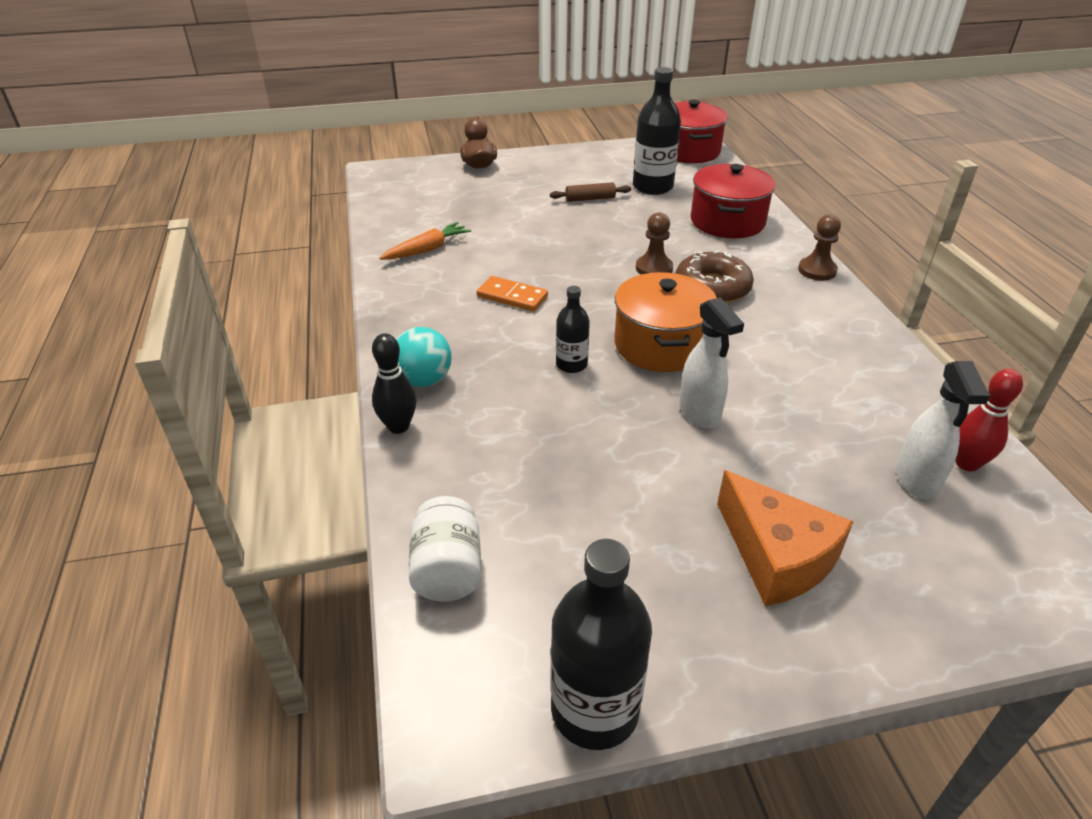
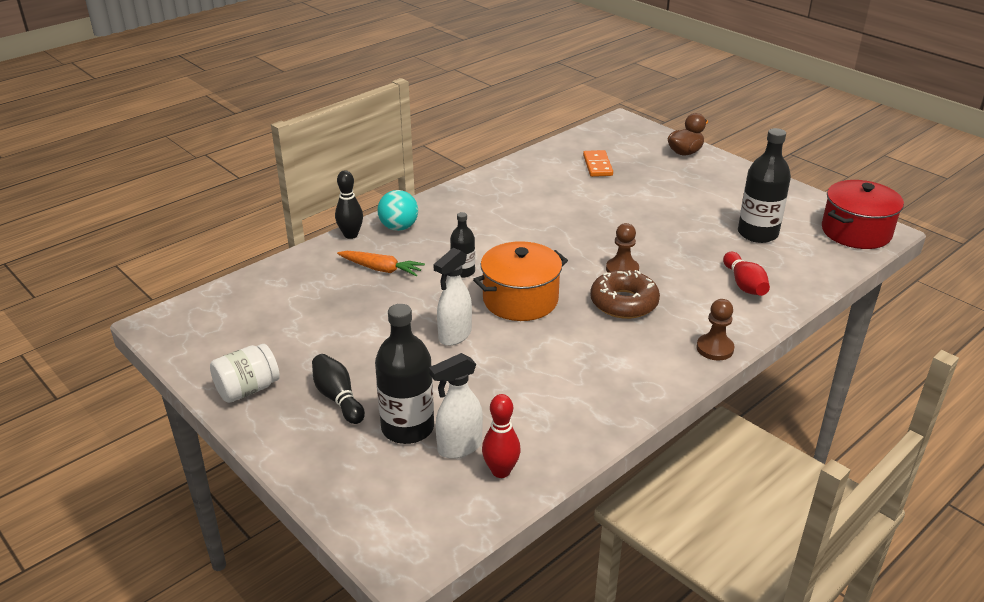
camera: 60 degrees right, 5 degrees down
(427, 249) = (540, 177): orange carrot -> orange carrot (381, 269)
(448, 570) = (254, 289): white jar -> white jar (248, 389)
(512, 296) = (518, 226): orange domino -> orange domino (597, 165)
(590, 199) = (696, 212): brown rolling pin -> none
(594, 710) = (190, 362): black bottle -> black bottle (407, 428)
(727, 221) = (744, 284): red pot -> red bowling pin
(776, 556) = (338, 398): orange cheese -> black bowling pin

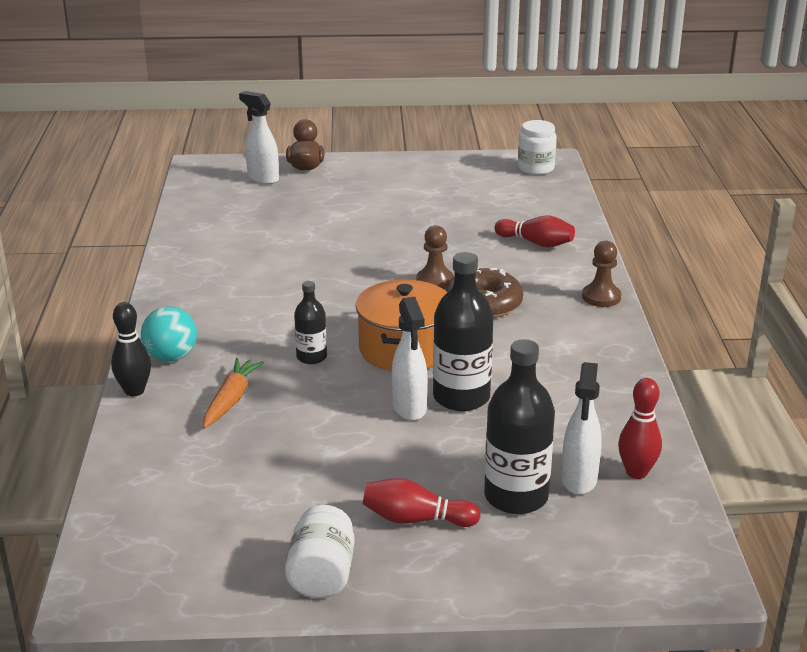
camera: 50 degrees left, 5 degrees down
(338, 398) = (416, 519): black bowling pin -> red bowling pin
(381, 269) = (230, 400): orange carrot -> orange carrot turned 45 degrees counterclockwise
(597, 165) = (253, 211): orange domino -> none
(643, 147) = (262, 178): none -> white spray bottle
(757, 233) = (477, 202): black bottle -> black bottle (461, 397)
(856, 232) = (536, 168): red pot -> white jar

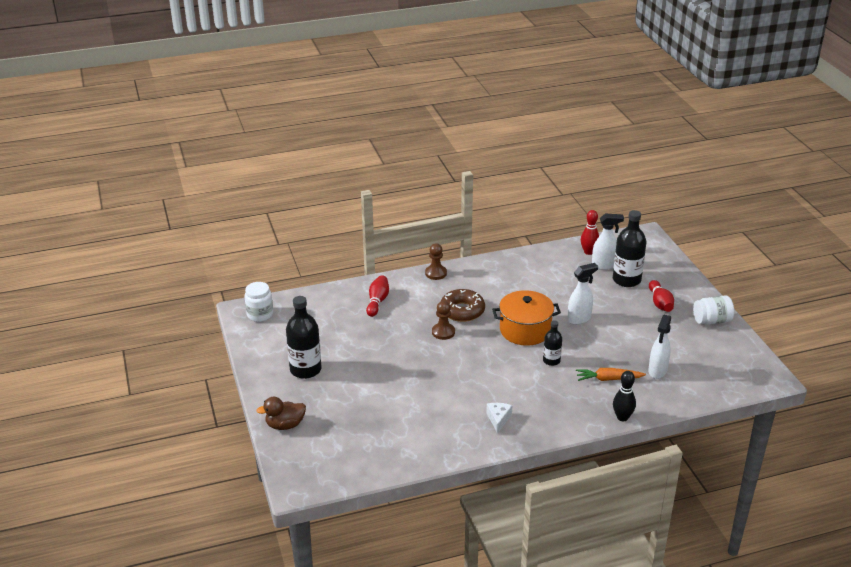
camera: 105 degrees left, 5 degrees up
(171, 357) = (581, 414): turquoise ball -> none
(212, 291) = (498, 419): none -> white cheese
(262, 178) = (313, 443): white spray bottle -> white spray bottle (657, 371)
(461, 397) = (560, 305): black bottle -> black bottle (305, 369)

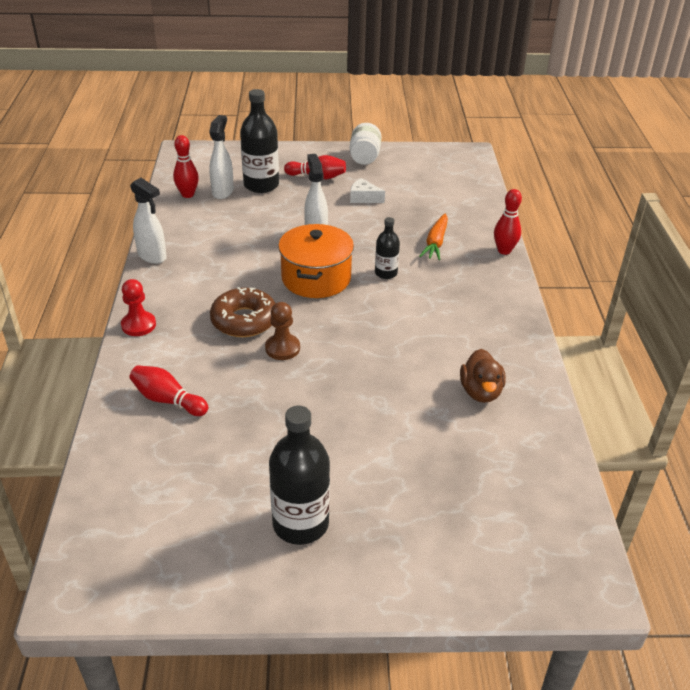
camera: 75 degrees left, 5 degrees up
(260, 314) = (105, 565): white jar -> none
(285, 425) = (437, 577): brown duck -> brown duck (480, 392)
(436, 273) = (138, 325): brown pawn -> red pawn
(498, 419) = (483, 341): white cheese -> white cheese (363, 198)
(622, 417) = (504, 250): black bowling pin -> red bowling pin
(657, 371) = (434, 209): white spray bottle -> white spray bottle (152, 256)

